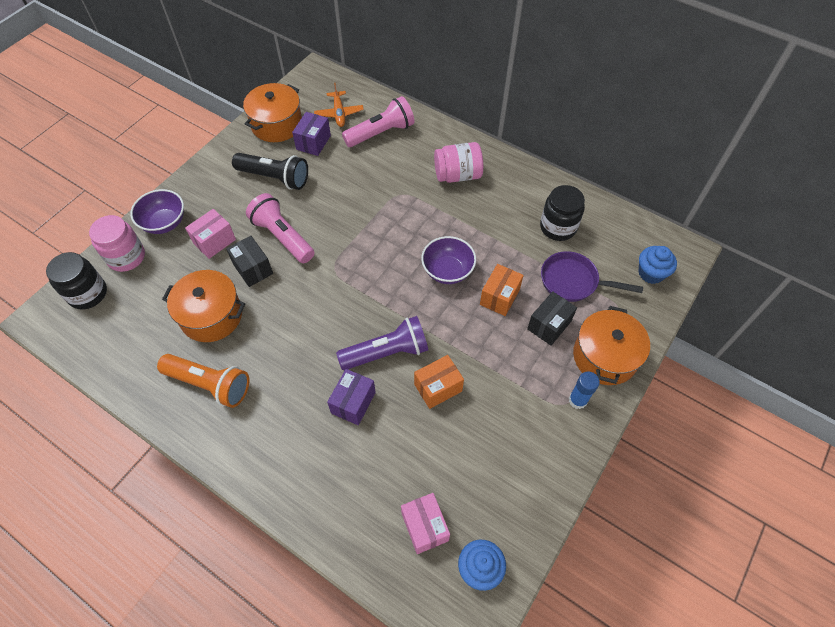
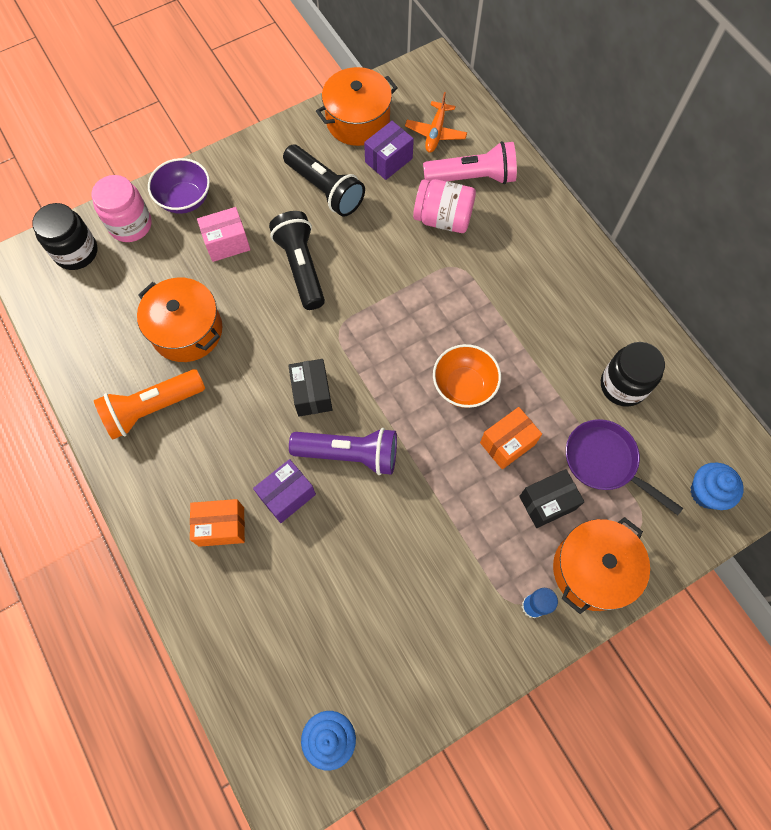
camera: 25 degrees right, 10 degrees up
(209, 384) = (152, 408): orange flashlight -> orange flashlight turned 105 degrees clockwise
(253, 269) = (253, 293): black box -> black box (312, 394)
(282, 237) = (301, 267): pink flashlight -> black flashlight
(424, 527) = (296, 666): pink box -> none
(438, 387) = (384, 520): orange box -> orange box (221, 526)
(447, 271) = (464, 386): purple bowl -> orange bowl
(457, 175) = (536, 268): pink jar -> pink jar (443, 219)

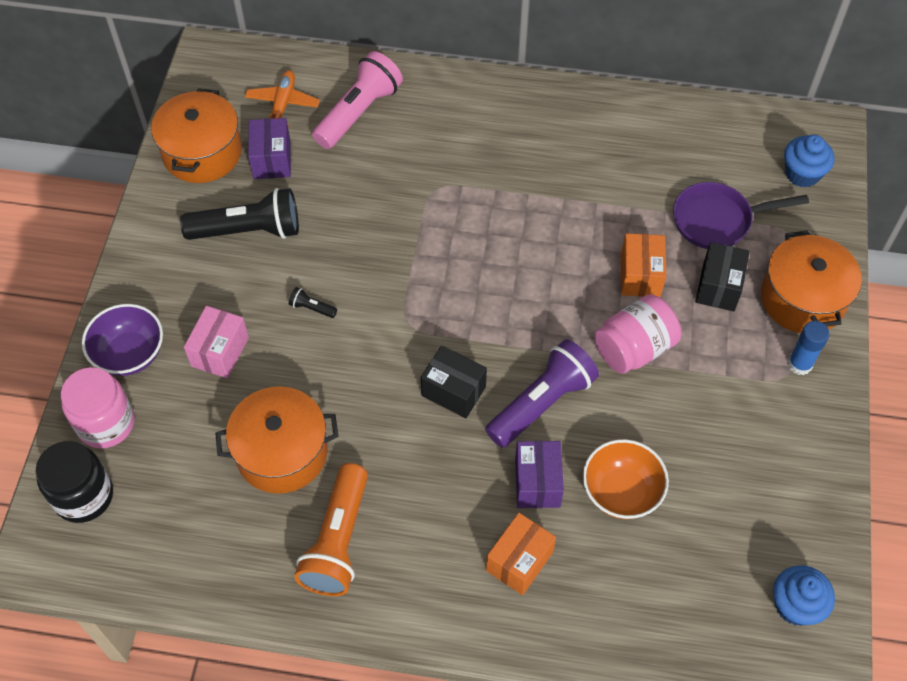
camera: 50 degrees left, 10 degrees down
(301, 267) = (312, 308): black flashlight -> black flashlight, size x0.40
(435, 133) = (282, 104): orange plane -> orange plane turned 135 degrees counterclockwise
(443, 219) = (377, 164): pink jar -> pink jar (634, 348)
(464, 386) = (557, 268): orange bowl -> orange bowl (621, 492)
(623, 385) = (662, 157): black jar -> none

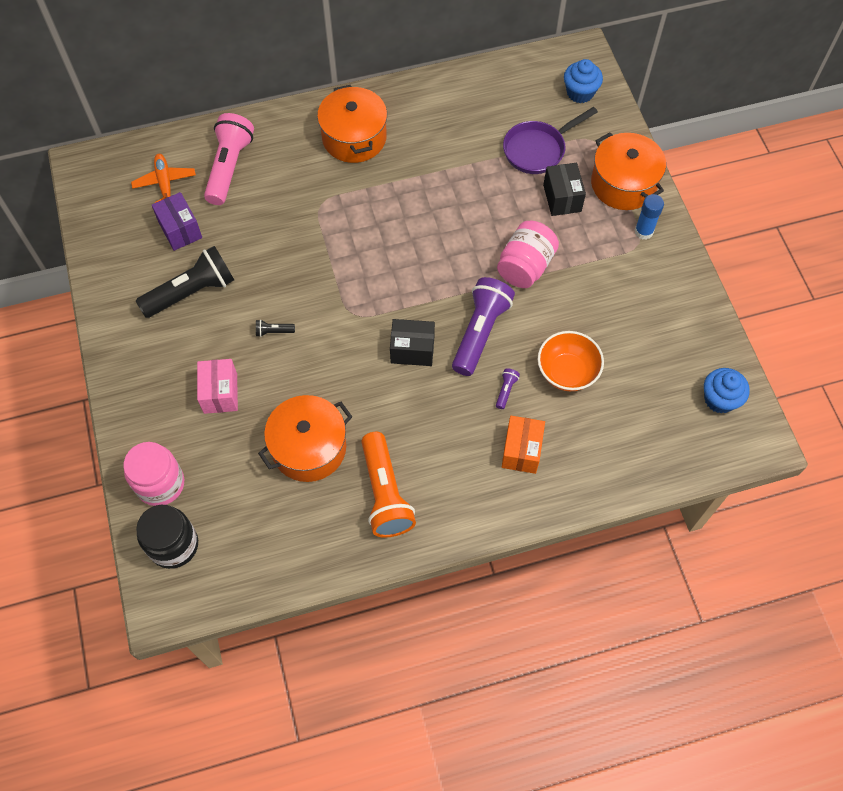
camera: 25 degrees left, 5 degrees up
(130, 354) = (150, 424): purple bowl -> none
(202, 152) = (120, 245): orange pot -> orange pot (354, 138)
(537, 483) = (506, 390): purple box -> purple flashlight
(640, 276) = (503, 211): orange box -> none

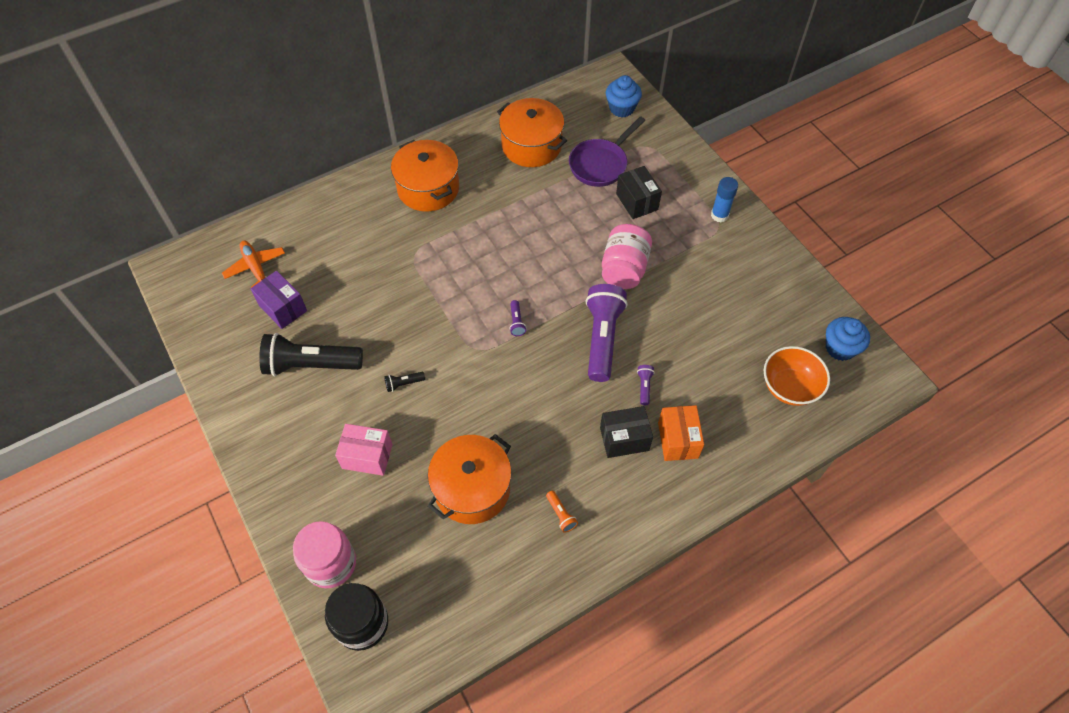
camera: 15 degrees left, 5 degrees down
(191, 292) = (311, 365): black flashlight -> black flashlight turned 135 degrees counterclockwise
(220, 393) = (367, 456): pink box -> pink box turned 60 degrees counterclockwise
(229, 167) = (315, 239): pink flashlight -> none
(385, 493) = (561, 514): orange flashlight -> orange flashlight, size x0.40
(400, 296) = (516, 322): none -> purple flashlight
(412, 350) = (544, 370): black box -> black box (624, 439)
(567, 372) = (695, 356): orange bowl -> orange bowl (789, 387)
(623, 184) = (687, 178): orange pot -> orange pot (531, 145)

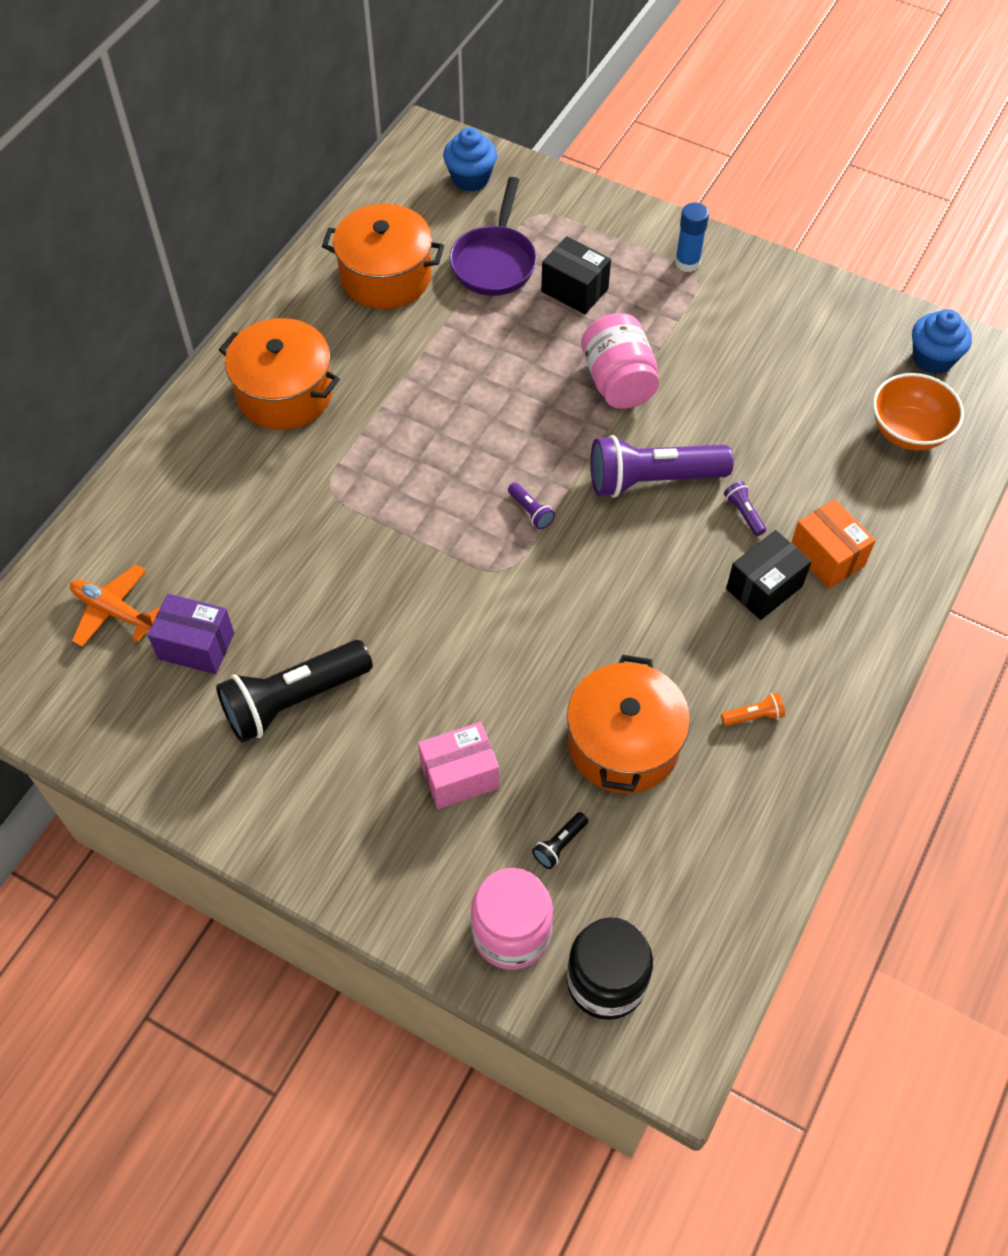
camera: 30 degrees left, 0 degrees up
(403, 384) = (439, 660): black flashlight -> black flashlight (559, 844)
(561, 514) = (753, 716): orange flashlight -> orange flashlight turned 45 degrees counterclockwise
(602, 338) = (652, 479): purple flashlight -> purple flashlight turned 75 degrees counterclockwise

